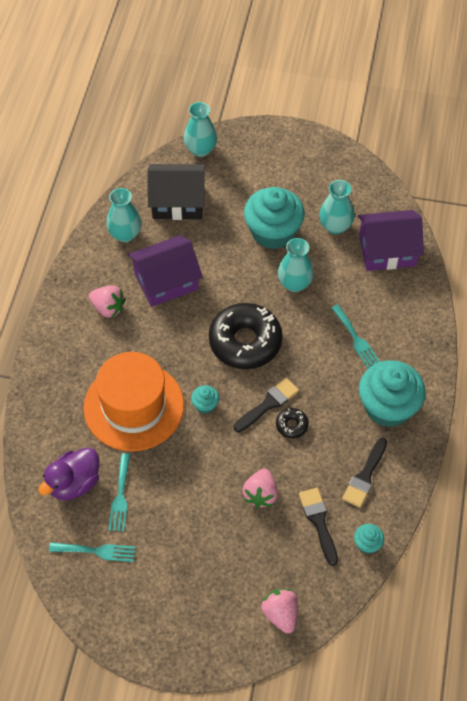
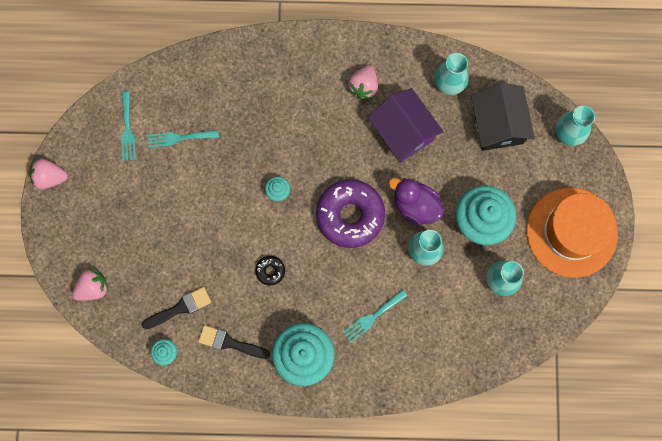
camera: 80 degrees right, 20 degrees up
(74, 483) = (185, 98): purple duck -> purple duck (415, 206)
(134, 406) = (266, 130): orange hat -> orange hat (571, 232)
(245, 342) = (350, 215): black donut -> purple donut
(260, 494) = (198, 254): pink strawberry -> pink strawberry (50, 177)
(268, 404) = (288, 247): black brush -> none
(387, 250) = (481, 335): purple house -> none

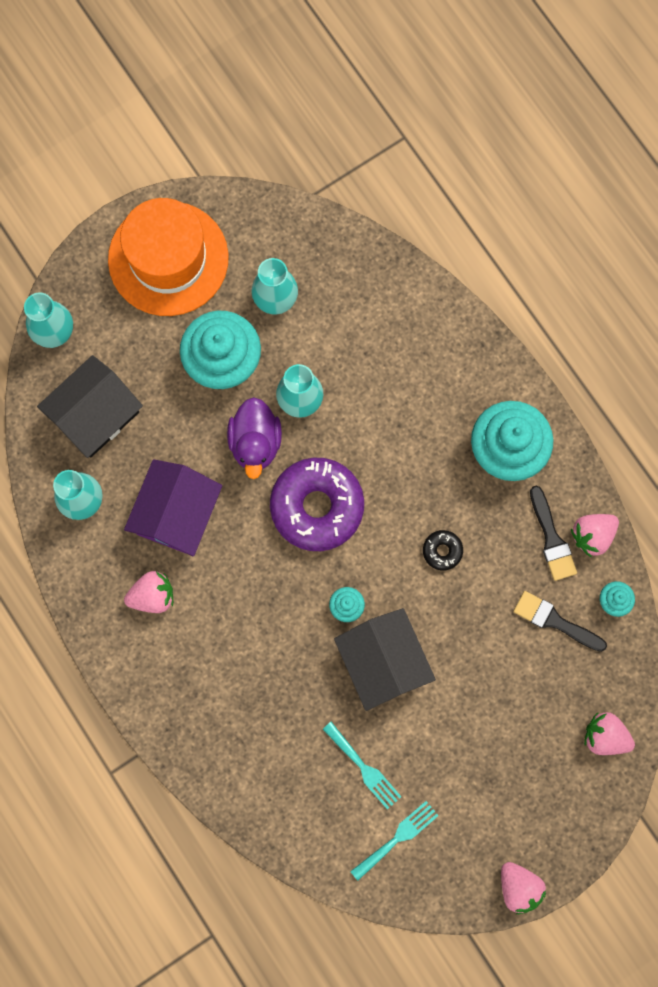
camera: 125 degrees left, 0 degrees up
(214, 369) = (592, 535): none -> pink strawberry
(230, 190) = (383, 662): none -> black house
(372, 317) = (413, 406): turquoise fork -> none

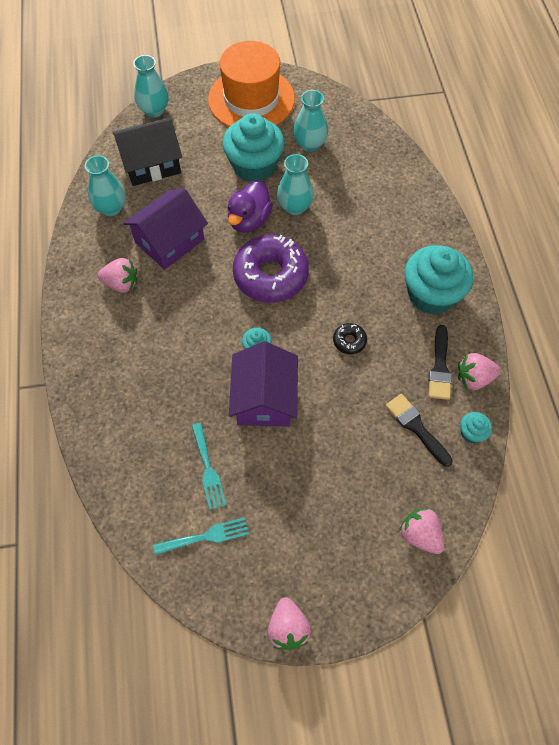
camera: 25 degrees right, 15 degrees down
(383, 662) = (264, 398): black house -> purple house

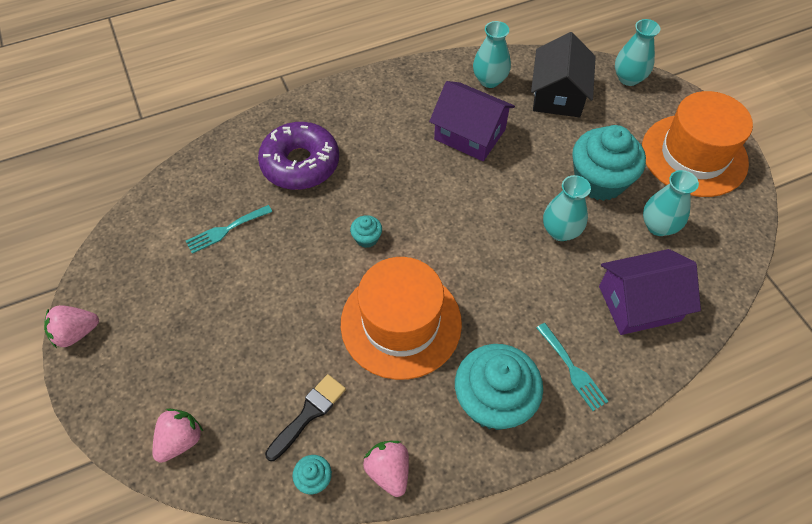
camera: 75 degrees right, 5 degrees down
(121, 284) = (406, 112): pink strawberry -> none
(151, 164) = (558, 95): black house -> black house turned 45 degrees clockwise
(206, 536) = (159, 245): turquoise fork -> turquoise fork (572, 369)
(249, 220) = (524, 193): purple duck -> none
(264, 398) = (311, 258): purple house -> purple house (639, 303)
(271, 275) = (460, 229): purple donut -> purple donut (300, 164)
(349, 341) = (401, 323): black donut -> orange hat
(440, 367) = (393, 428): black brush -> none

